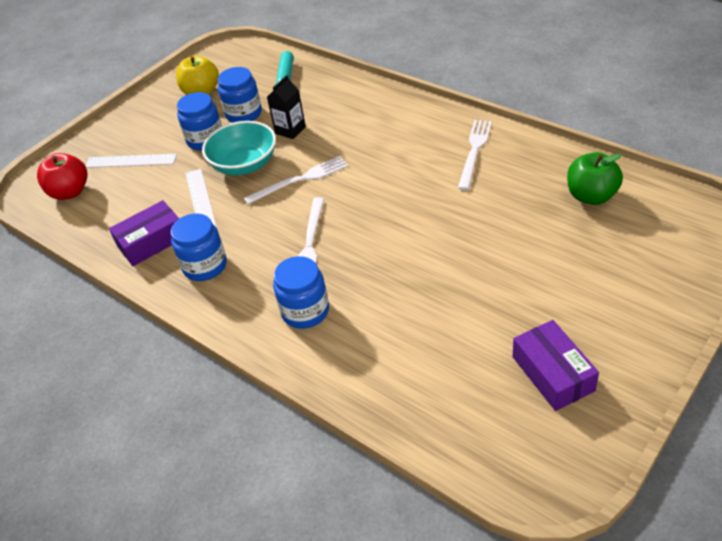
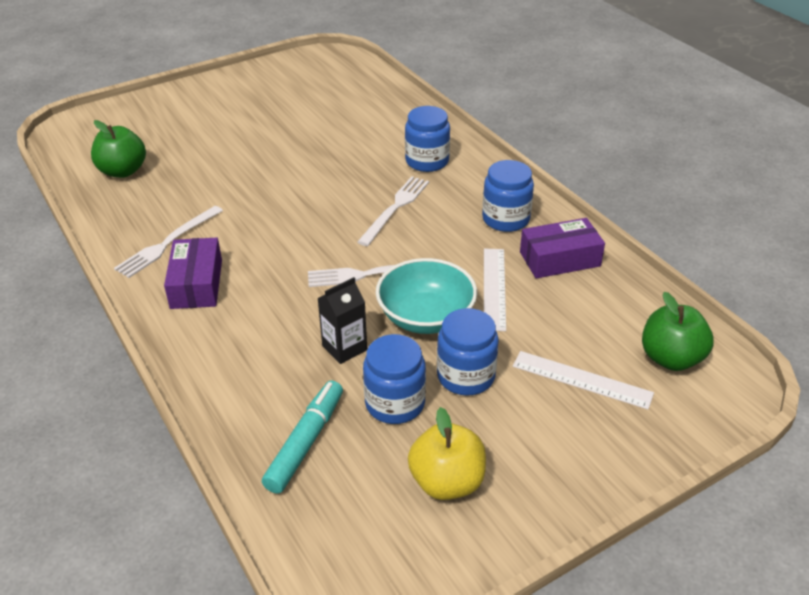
camera: 165 degrees left, 5 degrees down
(70, 192) = (671, 358): red apple -> green apple
(552, 373) = (282, 89): purple box -> purple box (196, 284)

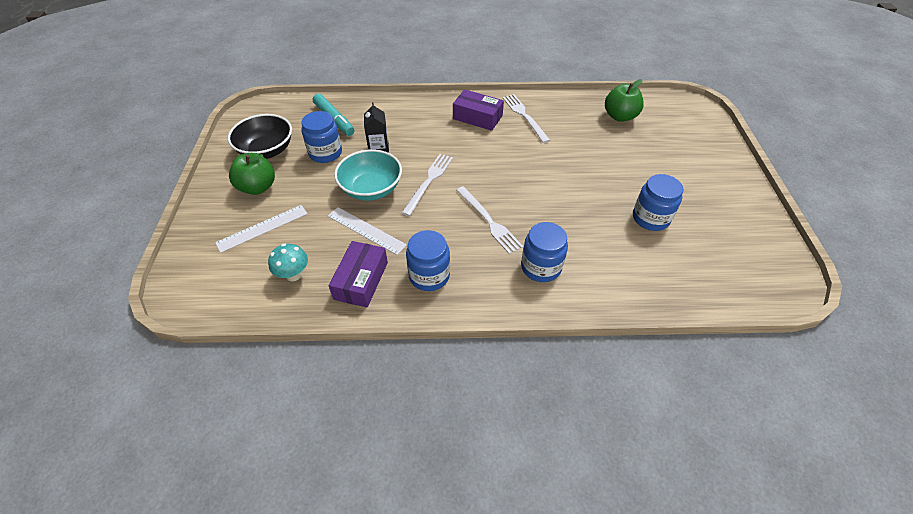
camera: 120 degrees right, 10 degrees up
(447, 482) = (266, 150): yellow apple -> black bowl
(466, 376) = (315, 184): blue jar -> blue jar (650, 218)
(608, 310) = (293, 275): none -> turquoise mushroom
(671, 358) = (229, 279): green apple -> green apple (257, 187)

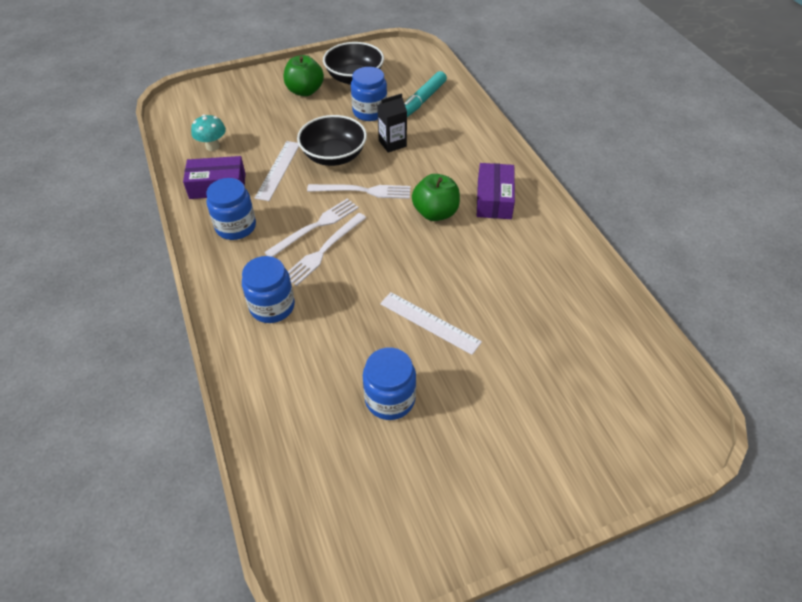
camera: 70 degrees right, 0 degrees up
(262, 228) = (258, 111): white ruler -> white ruler (429, 322)
(371, 189) = (334, 156): turquoise bowl -> black bowl
(524, 116) = (523, 239): white fork -> white fork (315, 227)
(620, 116) = (590, 337): green apple -> green apple (435, 213)

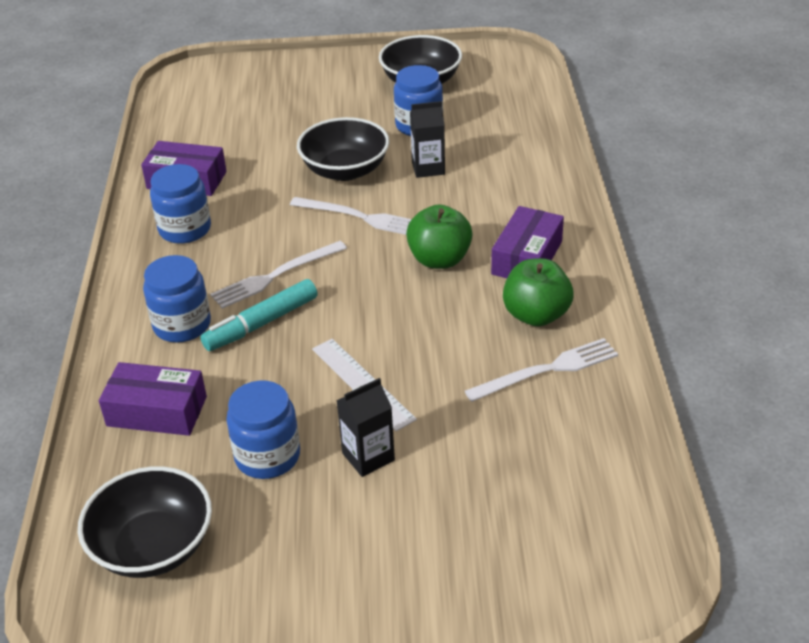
camera: 20 degrees right, 10 degrees down
(212, 146) = (203, 135): turquoise mushroom -> none
(278, 170) = (268, 175): white ruler -> none
(287, 383) = (157, 411): none -> purple box
(305, 91) = (349, 88): green apple -> green apple (536, 315)
(315, 227) = (279, 247): white fork -> white fork (547, 370)
(340, 499) = (153, 546): none -> black bowl
(422, 100) = (497, 122): turquoise marker -> turquoise marker (261, 323)
(462, 380) = (368, 457): none -> black carton

